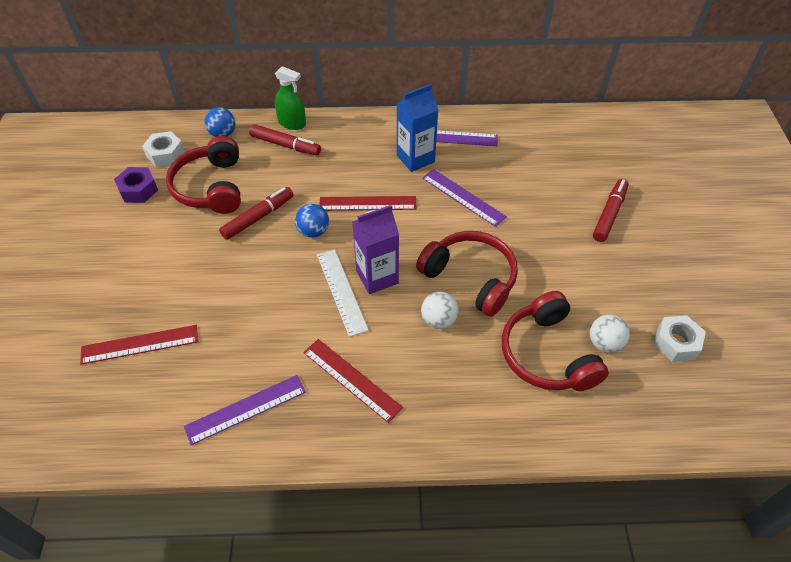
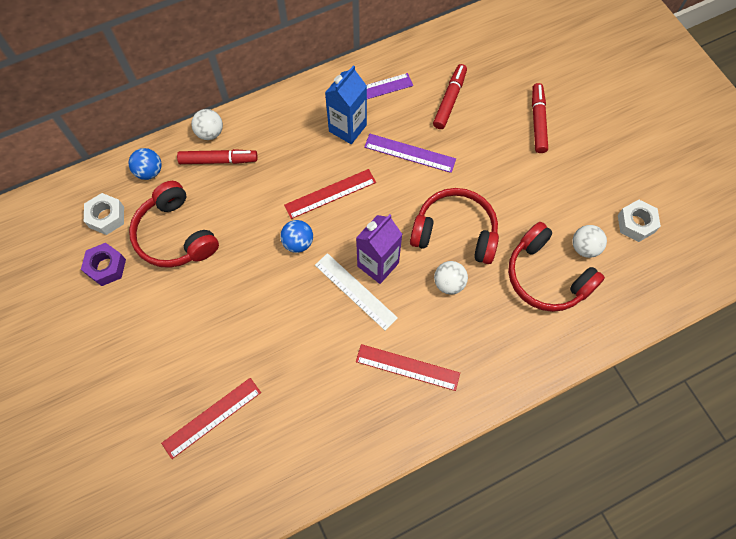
camera: 25 degrees left, 15 degrees up
(246, 409) = (338, 432): purple ruler -> none
(258, 217) = (239, 249): red marker -> red marker (449, 100)
(292, 123) = (210, 133): green spray bottle -> white ball

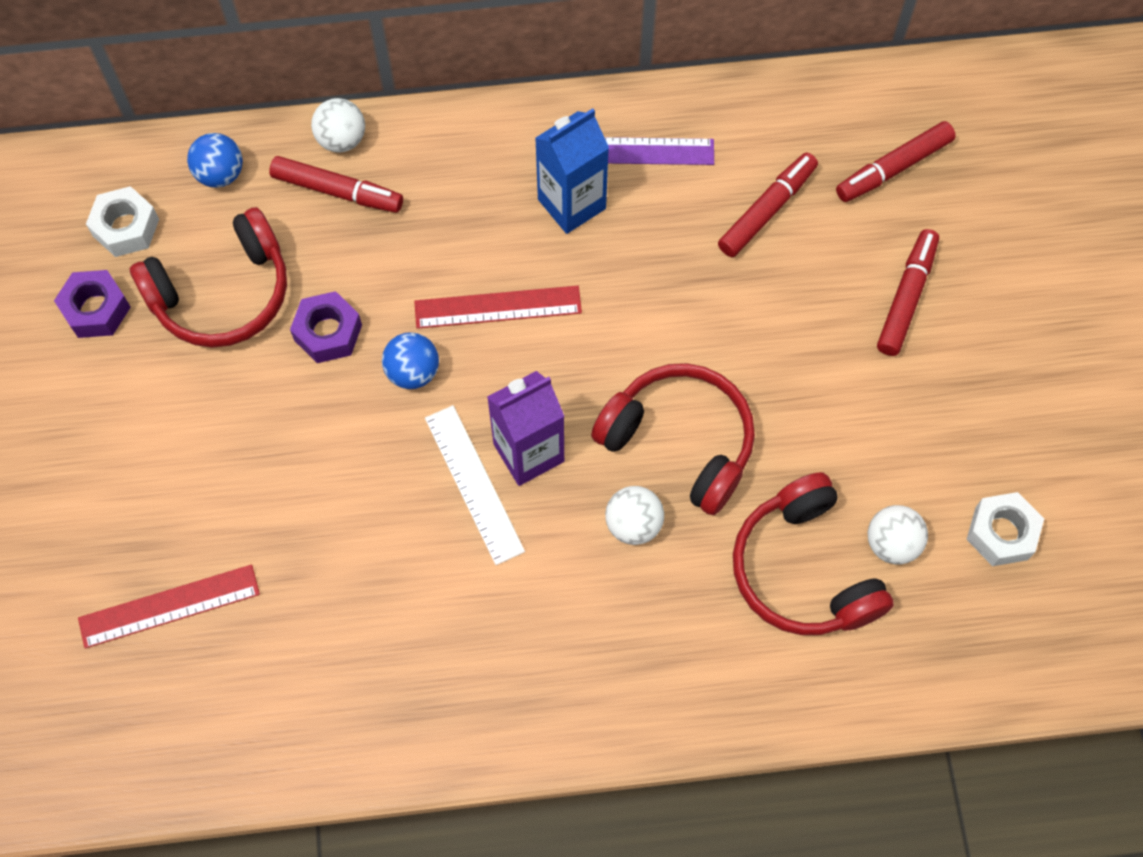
camera: 20 degrees right, 0 degrees up
(175, 235) = (222, 293): red headphones -> red headphones turned 105 degrees counterclockwise
(243, 237) = (328, 332): none -> purple nut
(407, 367) = (508, 638): red ruler -> none
(409, 153) = (659, 281): purple ruler -> none
(504, 60) = (893, 168): none -> red marker

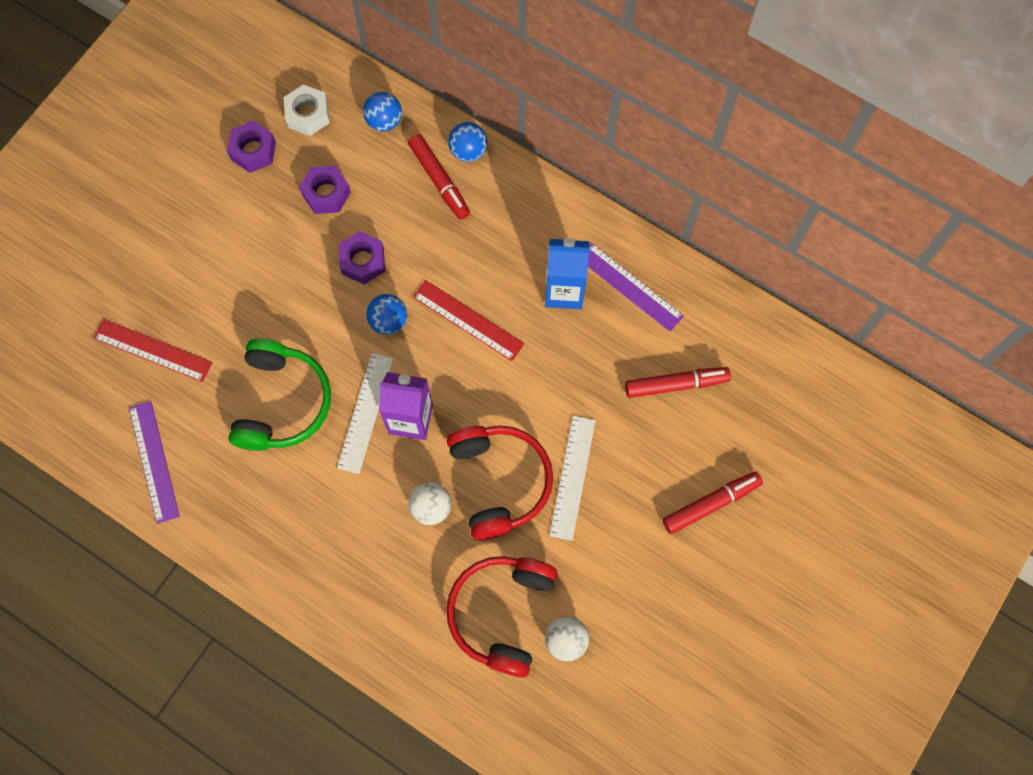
camera: 40 degrees right, 5 degrees up
(222, 293) = (326, 193): red headphones -> purple nut
(280, 723) = (154, 461): none -> purple ruler
(341, 139) = (468, 151): white ball -> blue ball
(371, 546) = (281, 402): none -> green headphones
(749, 379) = (572, 477): none -> white ruler
(893, 168) = (778, 419): red marker -> none
(1001, 533) = (635, 688): white nut -> none

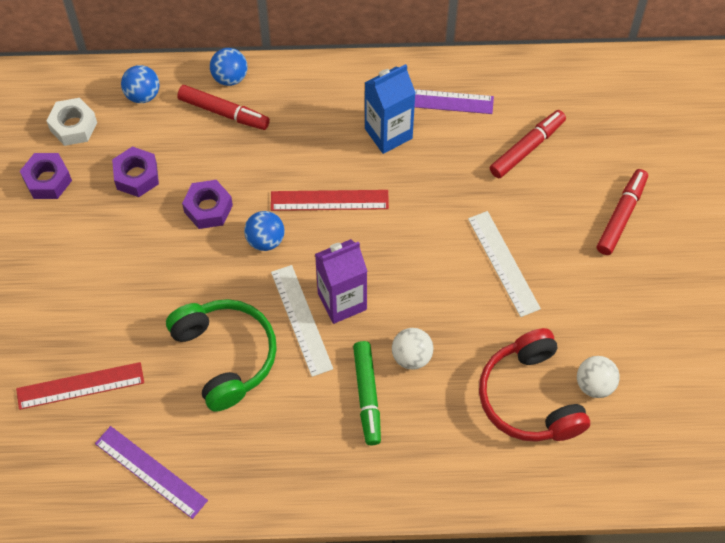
camera: 35 degrees left, 10 degrees down
(369, 516) = (367, 396): none -> green marker
(499, 482) = (450, 303): red headphones -> none

